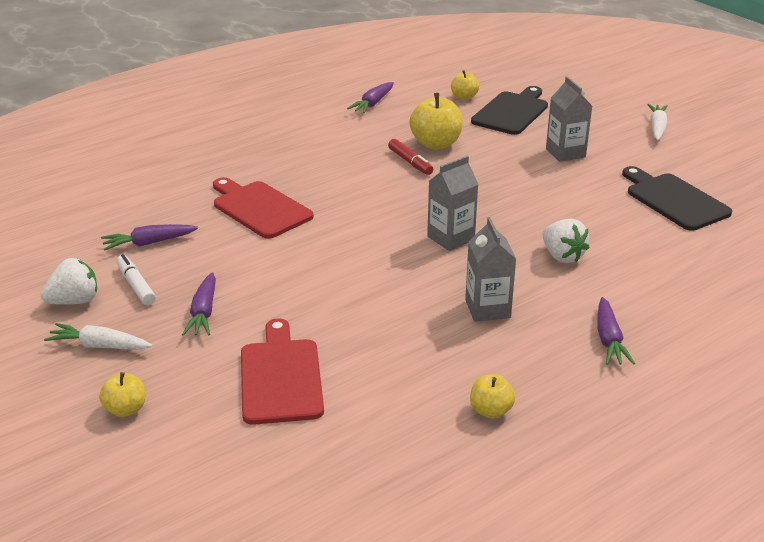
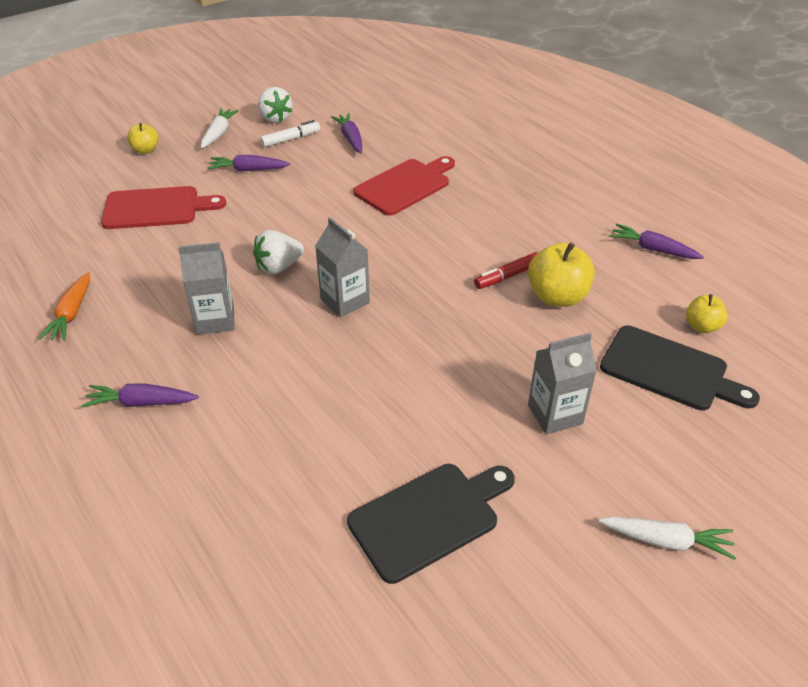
camera: 90 degrees right, 10 degrees up
(490, 411) = (72, 313): yellow apple -> orange carrot
(562, 256) = (300, 383): white strawberry -> white strawberry (279, 267)

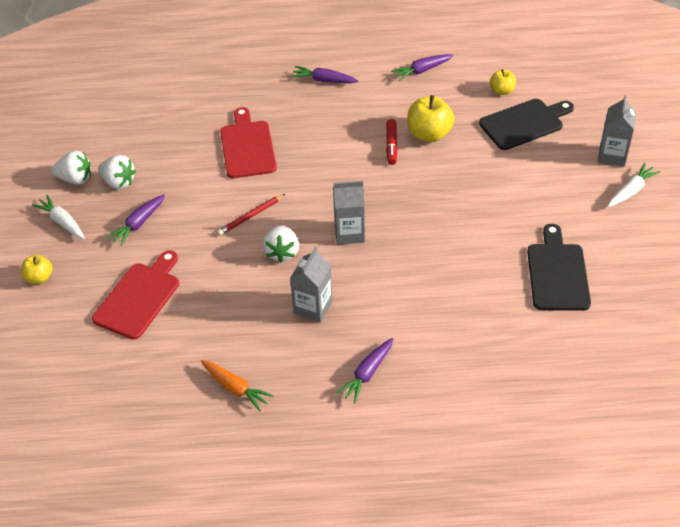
camera: 55 degrees left, 5 degrees up
(291, 139) = (118, 182): white marker -> white strawberry
(312, 227) = (251, 216): none -> red pencil
(350, 138) = (154, 148): purple carrot -> purple carrot (324, 80)
(555, 414) = (522, 186): grey carton -> grey carton (612, 156)

